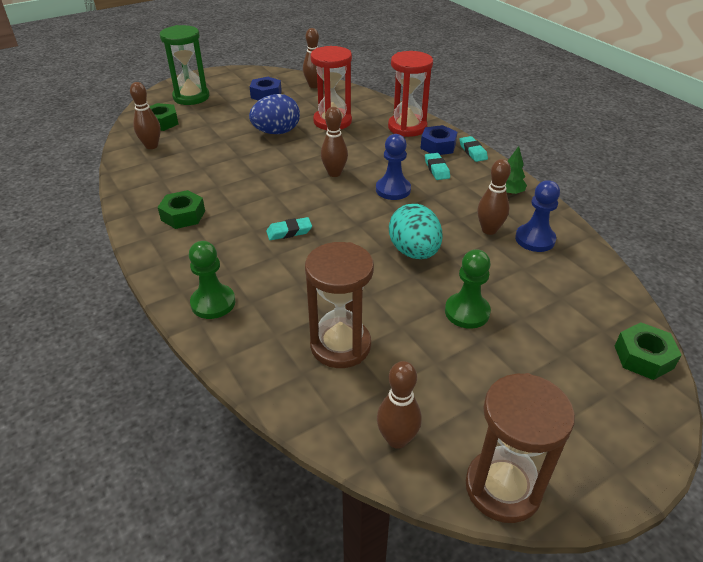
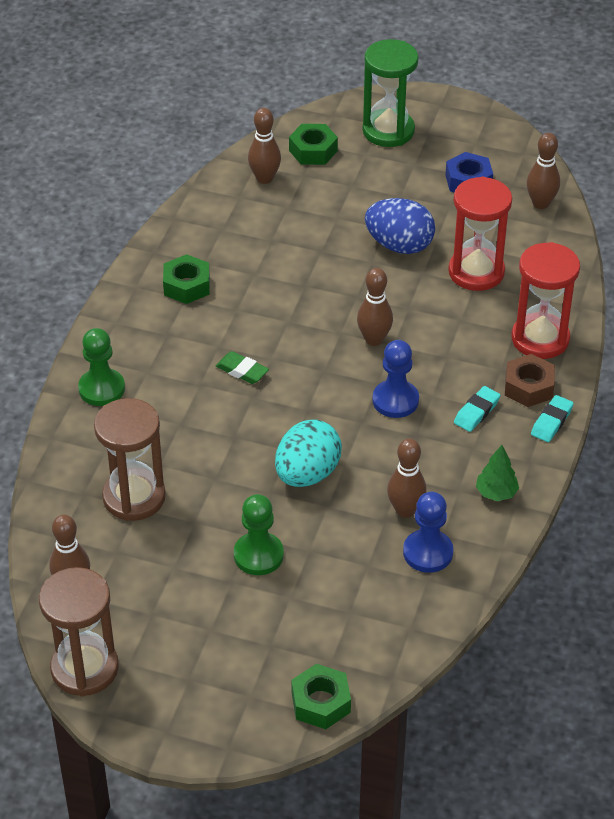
camera: 50 degrees right, 5 degrees up
(289, 232) = (242, 371): turquoise eraser -> green eraser
(438, 146) = (528, 387): blue nut -> brown nut

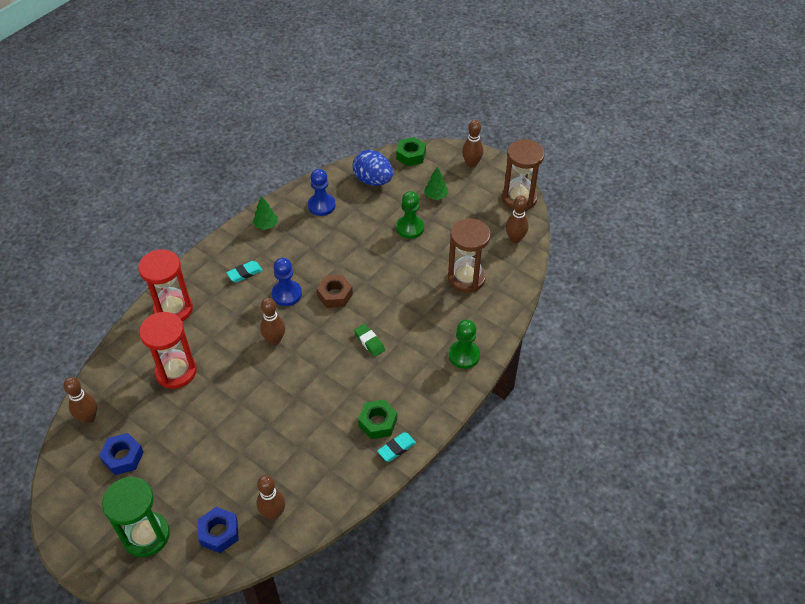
camera: 160 degrees left, 5 degrees up
(238, 628) = (436, 196): none -> green tree
(307, 474) = (362, 264): turquoise egg -> none
(313, 151) = (219, 533): green nut -> blue nut
(399, 245) = (212, 411): blue egg -> blue egg (373, 180)
(405, 510) = (320, 229): brown bowling pin -> brown bowling pin (471, 164)
(528, 387) = (204, 280): brown nut -> brown nut (335, 295)
(551, 422) = (207, 255): turquoise eraser -> turquoise eraser (396, 448)

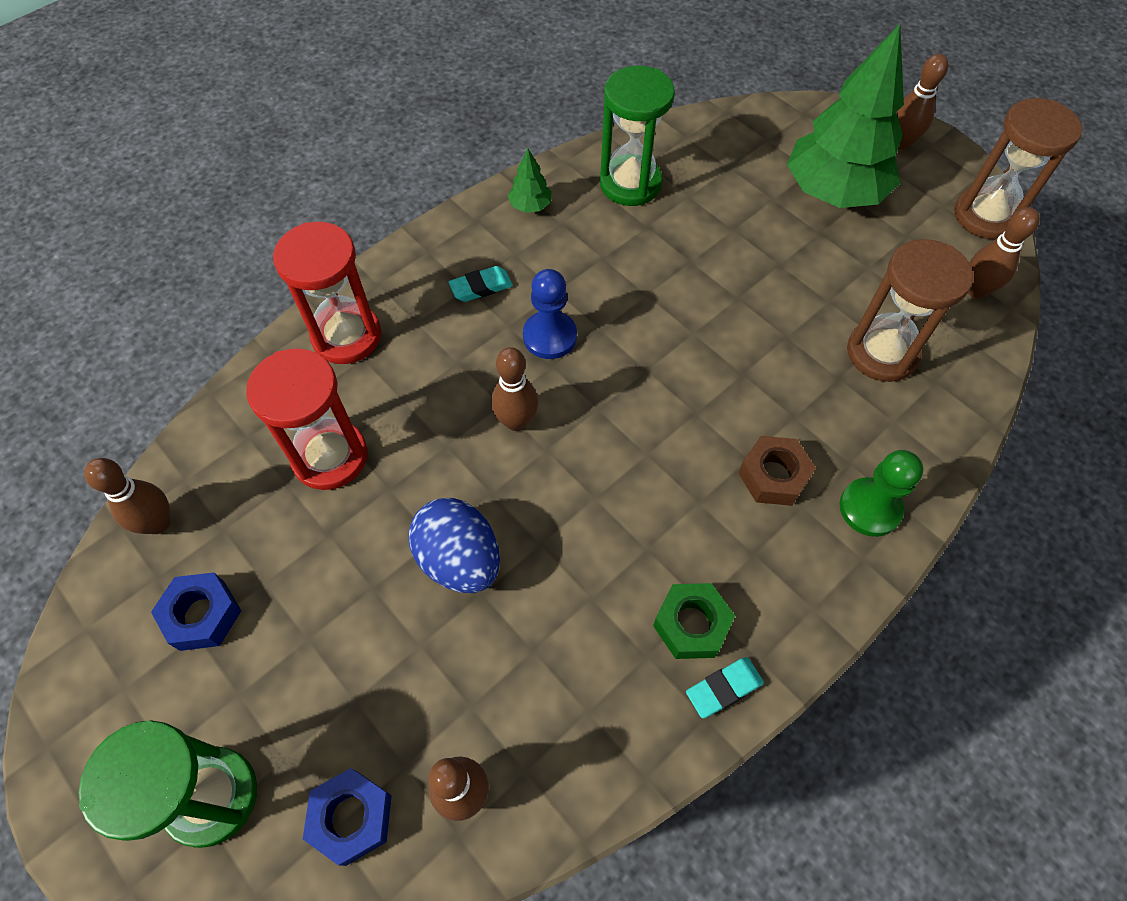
camera: 10 degrees right, 10 degrees up
(321, 205) = (630, 184): blue pawn -> green hourglass
(335, 295) = (636, 351): brown nut -> brown nut (773, 476)
(369, 342) = (690, 452): green eraser -> none
(373, 180) = (724, 151): blue egg -> blue egg (459, 560)
(410, 228) = (783, 244): green pawn -> none
(411, 155) = (794, 116): green nut -> none
(436, 196) = (833, 192): green tree -> green tree, size x2.50

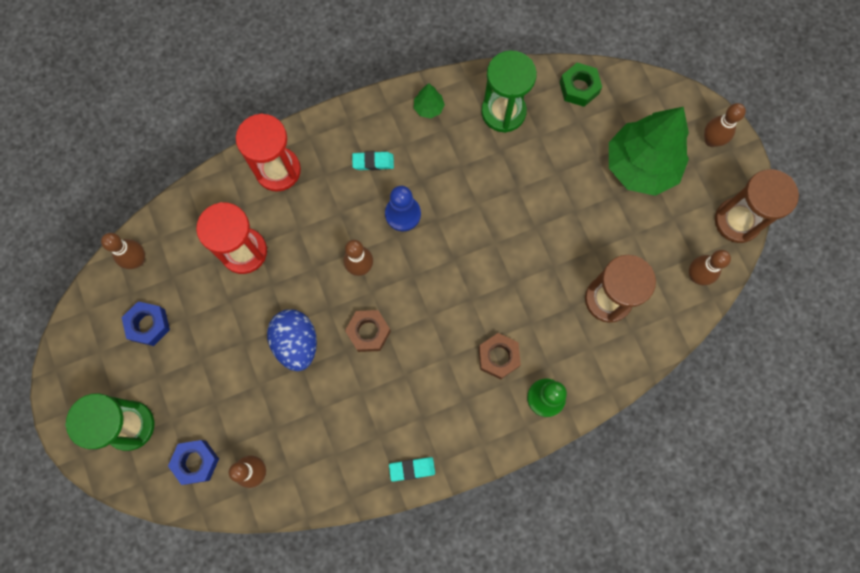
camera: 20 degrees right, 15 degrees up
(566, 506) = (368, 332): none -> brown nut
(691, 624) = (410, 428): green nut -> green nut (579, 88)

